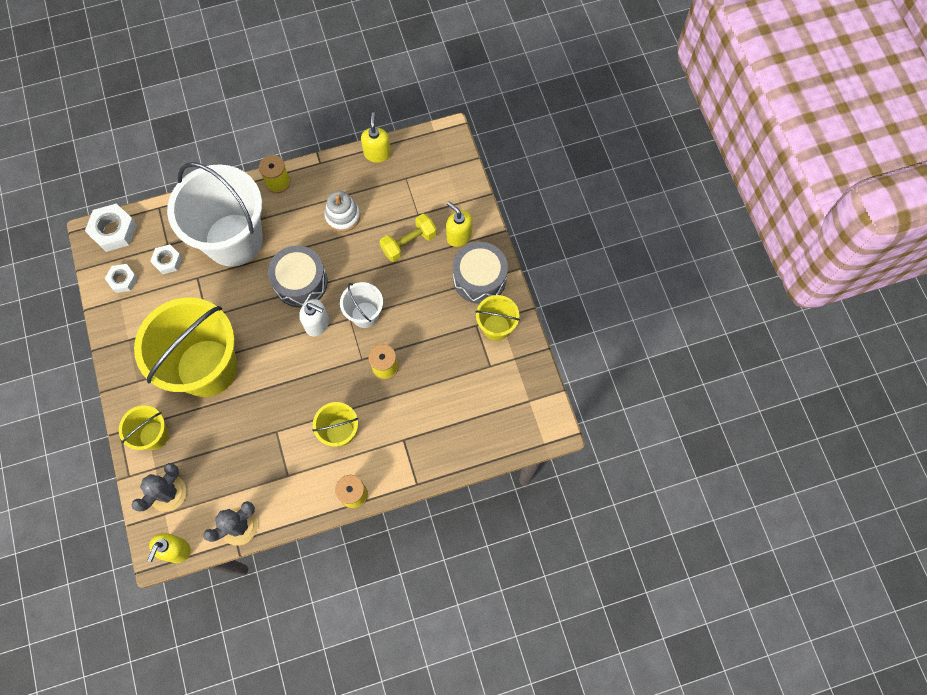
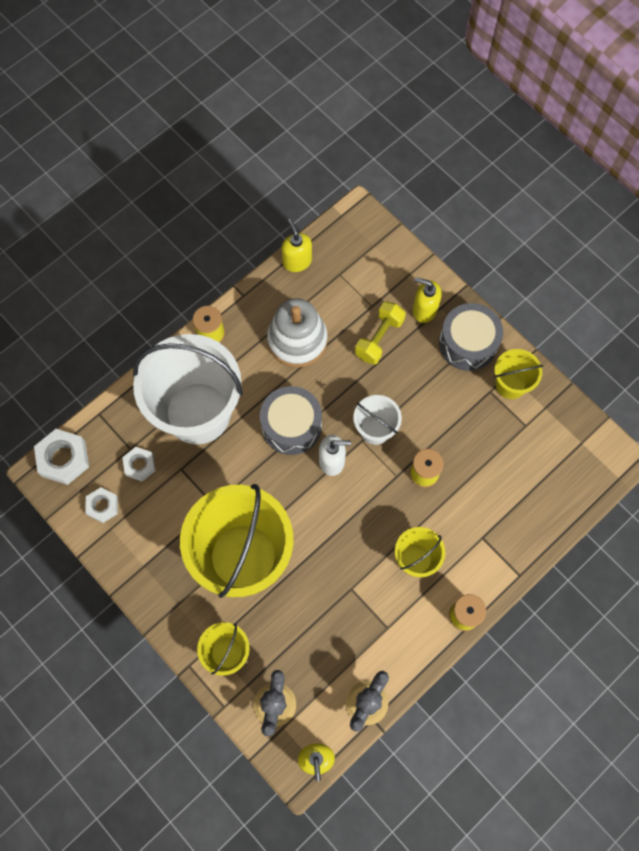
camera: 25 degrees left, 0 degrees up
(343, 216) = (297, 340): white stacking toy -> white stacking toy, size x1.52

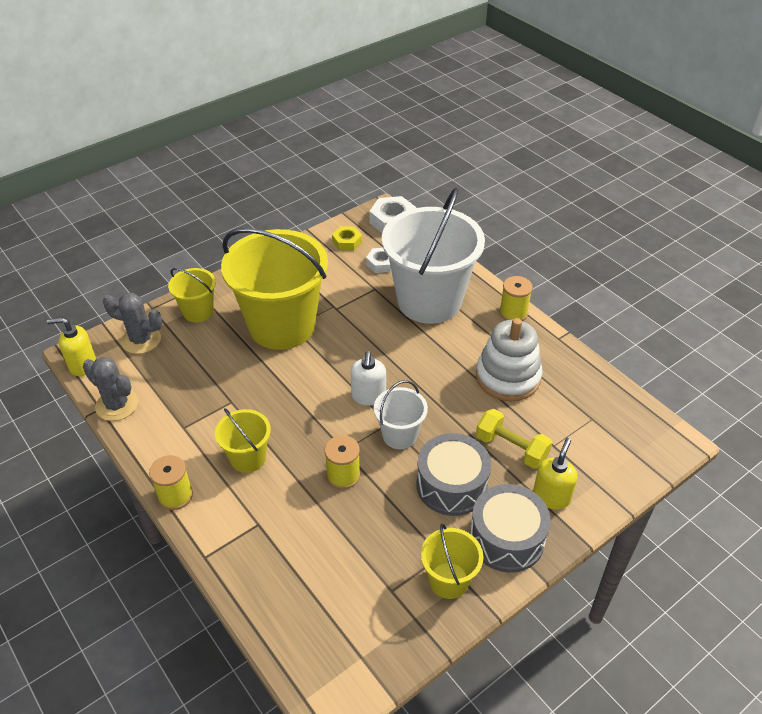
camera: 95 degrees right, 25 degrees down
(102, 506) = (347, 242): white nut -> yellow nut
(291, 426) = (410, 367): grey drum -> grey drum (451, 485)
(297, 261) = (604, 383): yellow soap dispenser -> none

